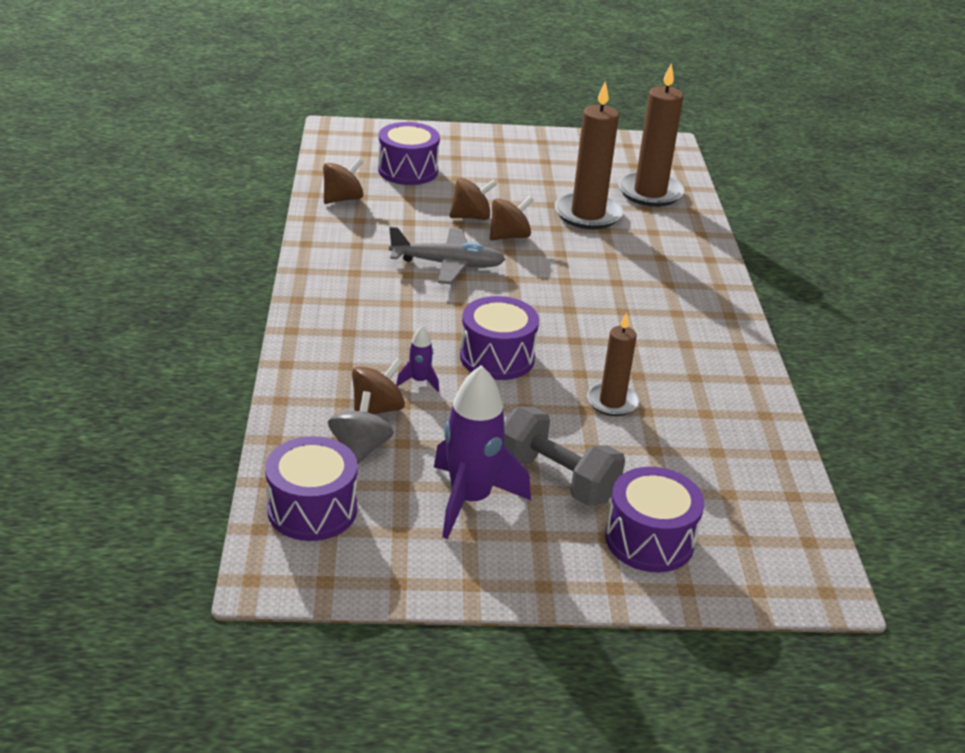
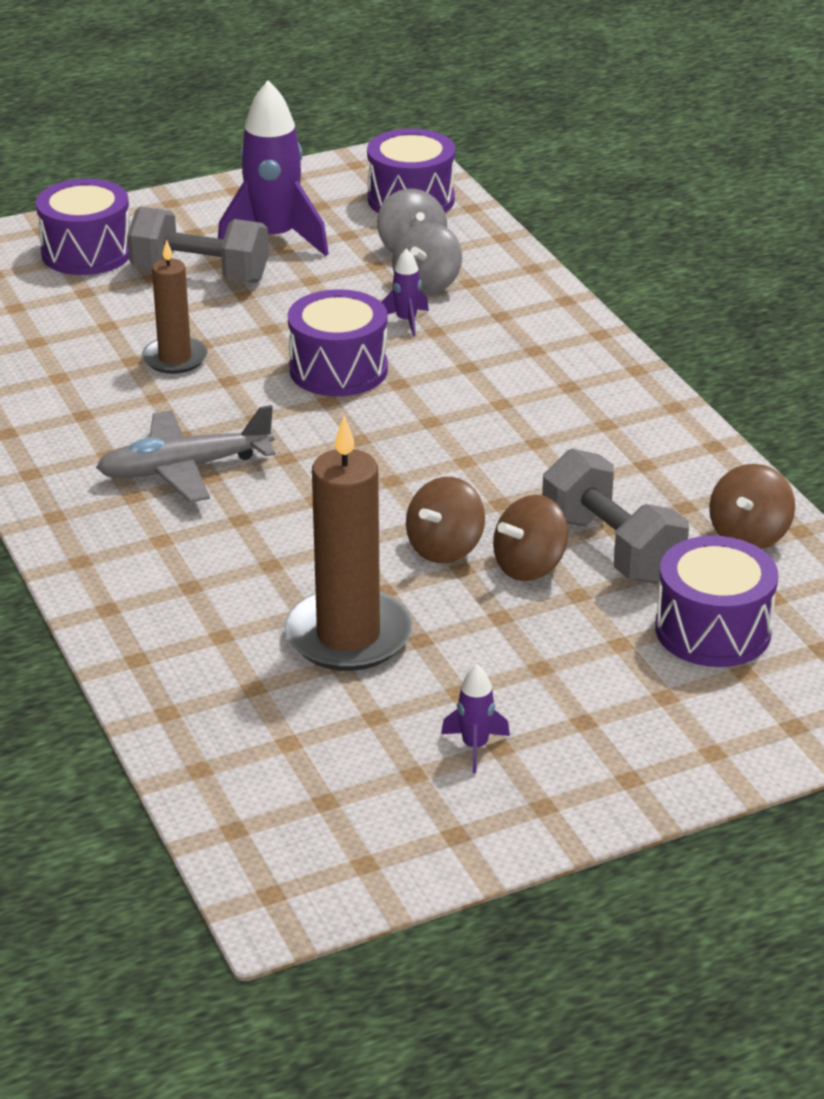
camera: 160 degrees right, 0 degrees up
(377, 409) = (427, 285): brown spinning top -> grey spinning top
(420, 212) = (611, 548): none -> grey dumbbell
(447, 264) = (497, 472): grey plane -> grey plane (185, 468)
(556, 163) = (475, 746): none -> purple rocket
(650, 192) = (262, 729): brown candle -> none

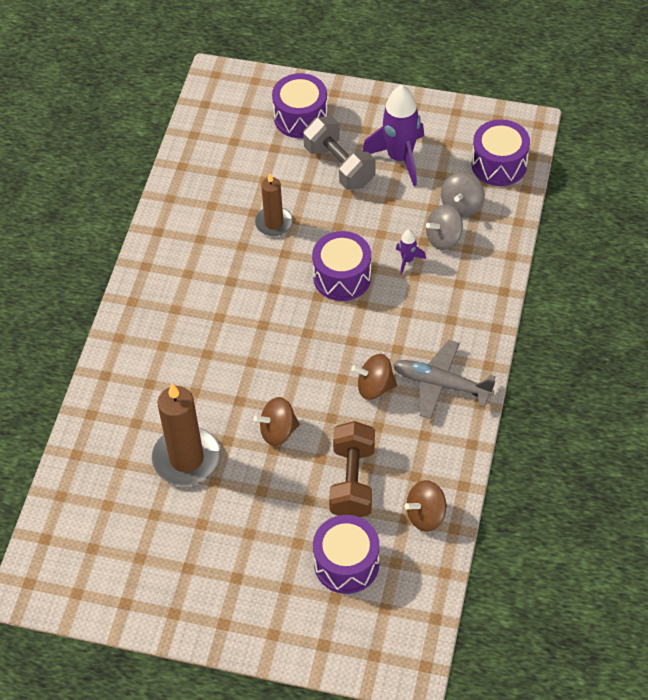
camera: 40 degrees right, 20 degrees up
(185, 468) = (212, 305): grey plane -> grey plane (441, 384)
(475, 746) = (178, 560): purple rocket -> none
(529, 566) = (304, 468): brown spinning top -> brown spinning top (374, 387)
(611, 548) = (352, 481): grey dumbbell -> brown dumbbell

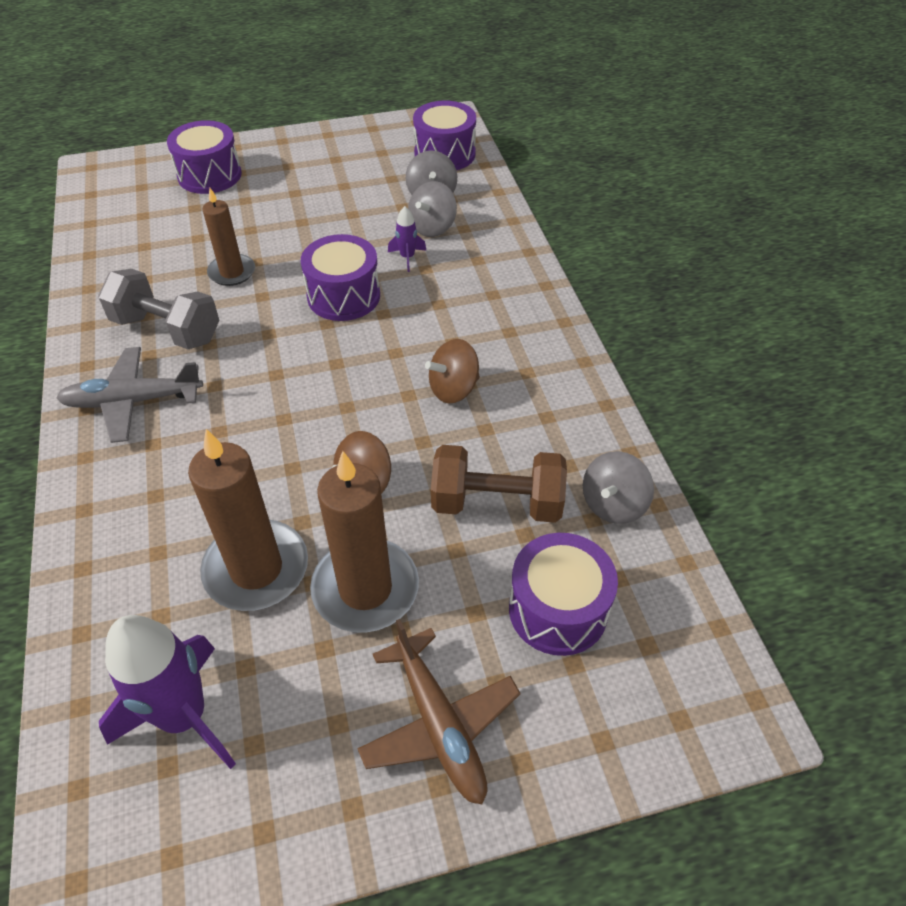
camera: 30 degrees left, 5 degrees down
(241, 593) = (439, 723): none -> brown plane
(242, 499) = (365, 588): none -> brown candle
(339, 166) = (278, 202): grey dumbbell -> grey dumbbell (167, 329)
(352, 481) = (497, 503): brown dumbbell -> brown dumbbell turned 60 degrees counterclockwise
(399, 158) = (339, 177): purple rocket -> purple rocket (184, 716)
(426, 515) = (613, 504): brown spinning top -> grey spinning top
(441, 384) = (528, 358): grey plane -> grey plane (133, 401)

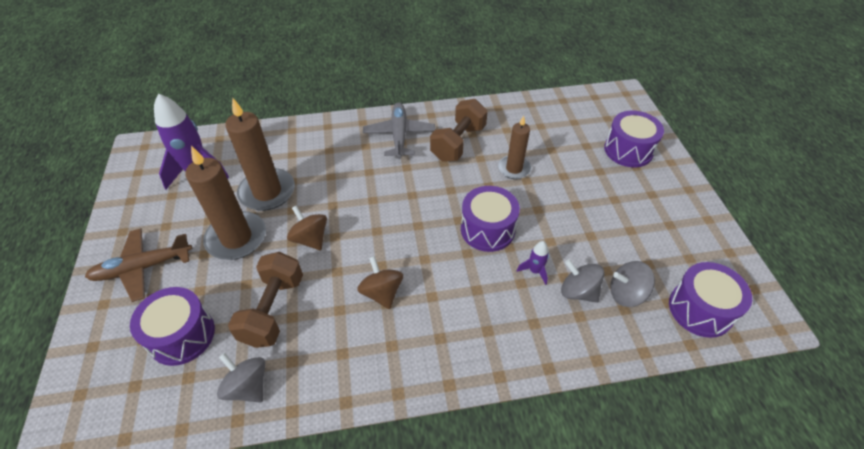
camera: 95 degrees right, 0 degrees up
(167, 329) = (458, 143): grey dumbbell -> brown dumbbell

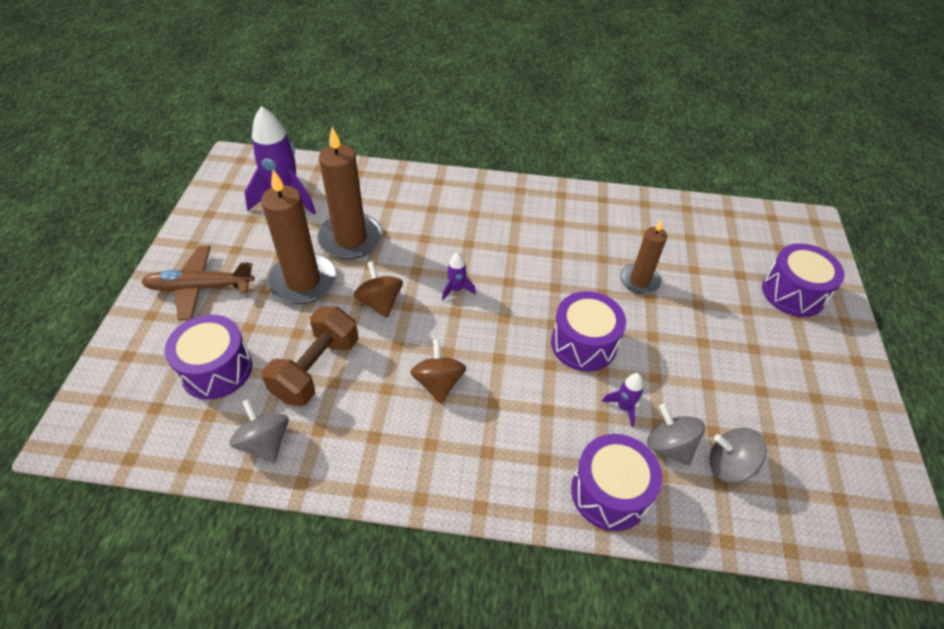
camera: 15 degrees right, 0 degrees up
(371, 212) = (456, 289): none -> purple rocket
(399, 135) = (516, 210): grey plane -> none
(458, 143) = (582, 235): brown dumbbell -> none
(700, 309) = (819, 512): purple drum -> purple drum (609, 492)

